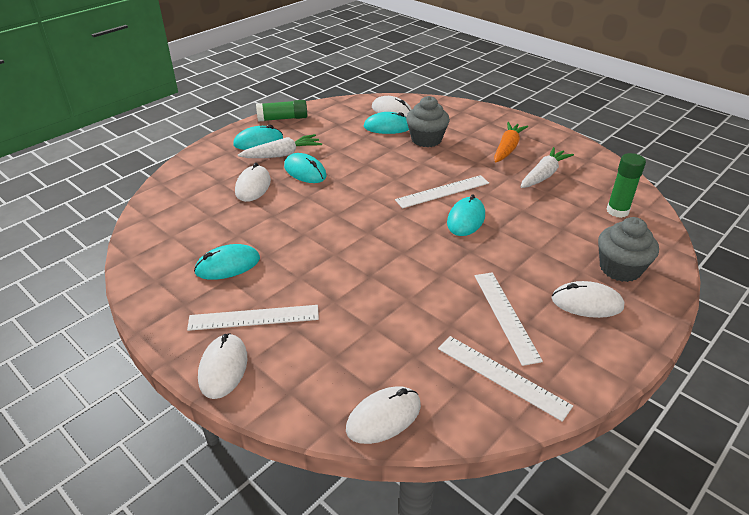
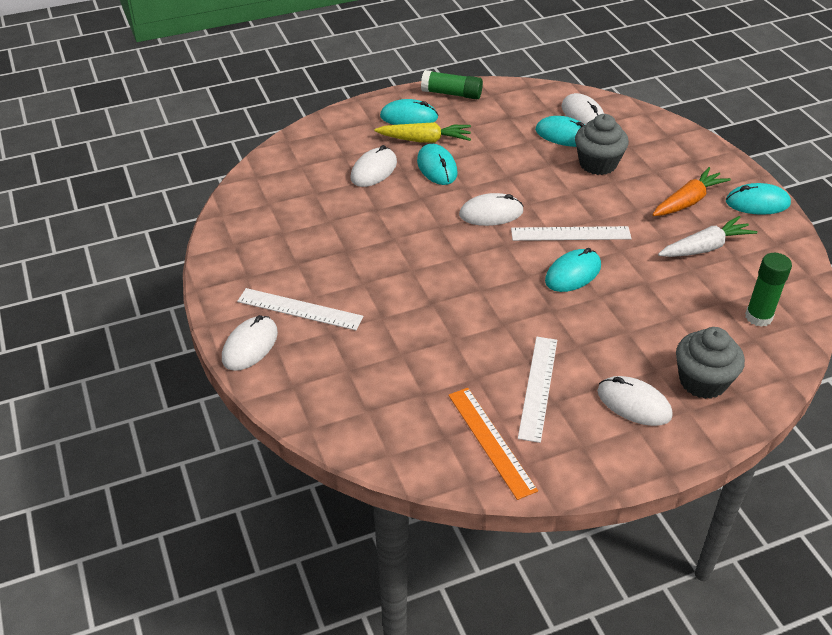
camera: 25 degrees right, 5 degrees up
(228, 265) = (304, 250): turquoise mouse -> turquoise mouse (757, 203)
(282, 154) = (425, 140): white carrot -> yellow carrot
(383, 417) = (359, 436): white mouse -> white mouse (491, 213)
(502, 376) = (491, 441): white ruler -> orange ruler

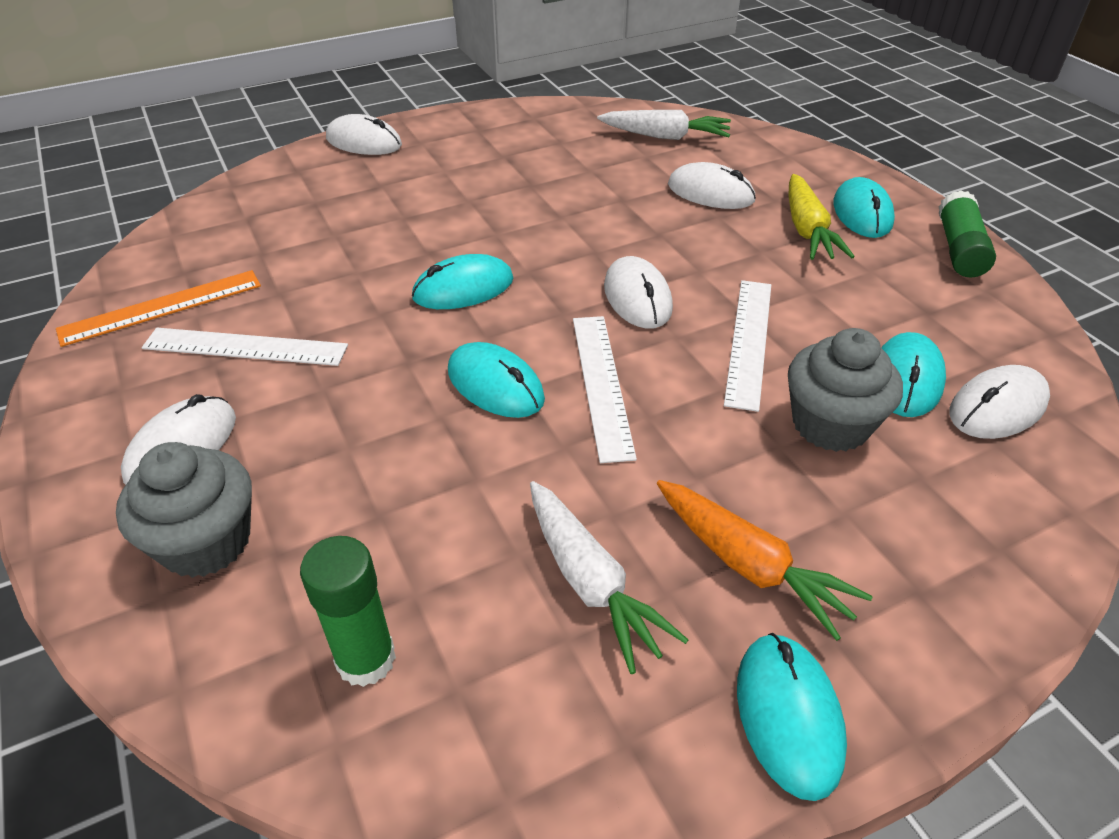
camera: 85 degrees right, 0 degrees up
(288, 180) = (665, 136): none -> white carrot
(300, 309) = (421, 164): white ruler -> white ruler (749, 341)
(437, 167) = (740, 243): turquoise mouse -> turquoise mouse (463, 288)

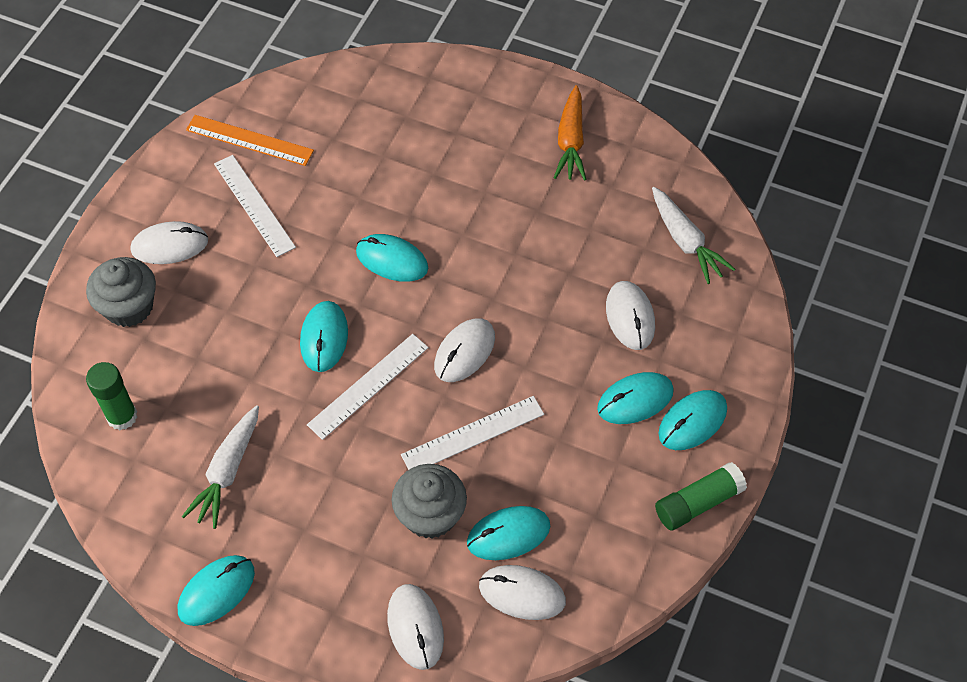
camera: 50 degrees right, 15 degrees up
(364, 142) = (497, 80): white mouse -> white mouse (415, 627)
(749, 565) = (291, 531): orange carrot -> orange carrot (570, 141)
(807, 230) = (635, 400): yellow carrot -> turquoise mouse

